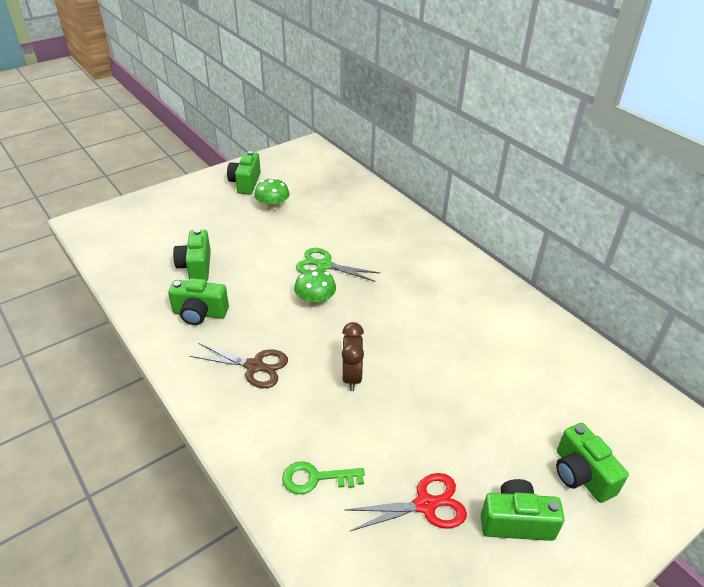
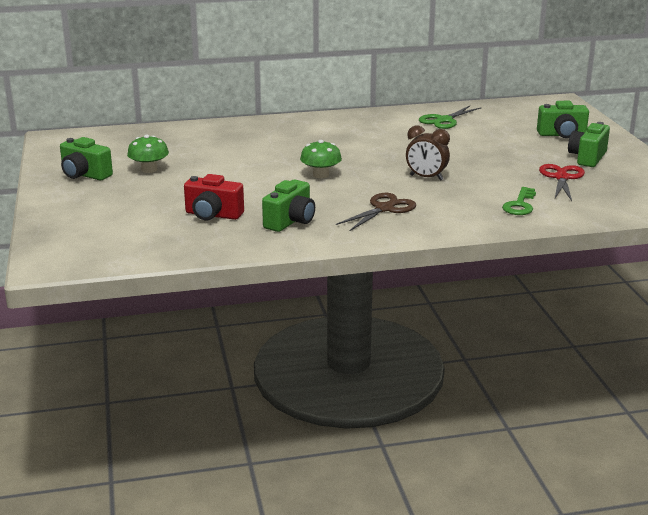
camera: 65 degrees left, 15 degrees down
(196, 267) = (213, 215): green camera -> red camera
(324, 265) = (274, 164): green scissors -> green scissors (444, 120)

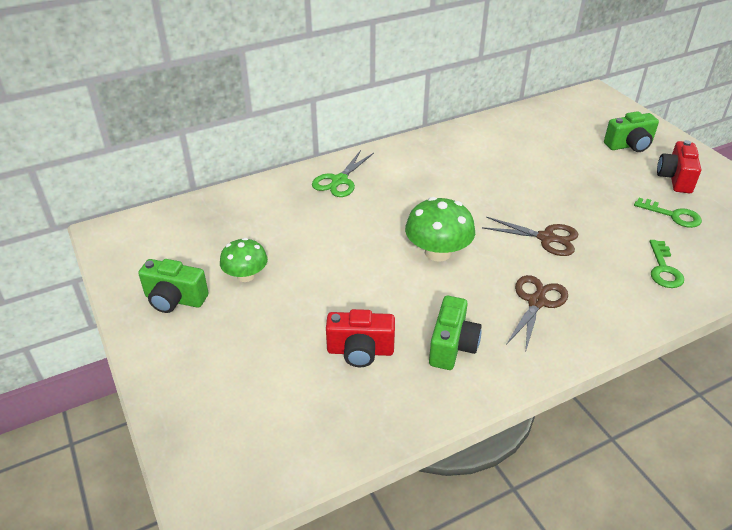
camera: 15 degrees left, 15 degrees up
(320, 175) = (438, 252): green mushroom -> green mushroom, size x1.51
(426, 178) = (546, 238): brown clock -> brown scissors
(444, 120) = (508, 139): green scissors -> green scissors (339, 180)
(561, 178) = (673, 215): red scissors -> green key
(587, 158) = (675, 178): green camera -> red camera

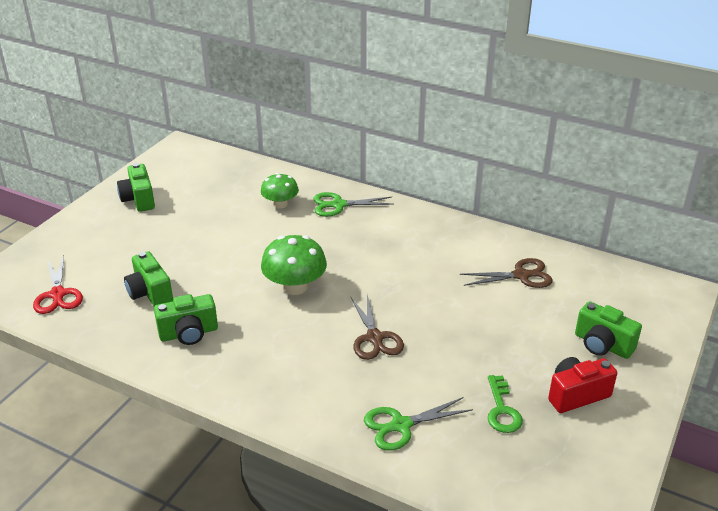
camera: 55 degrees right, 5 degrees down
(246, 275) = (186, 214): green mushroom -> green mushroom (280, 204)
(291, 429) = (58, 294): none -> red scissors
(360, 351) = (150, 293): red camera -> green camera
(536, 302) = (279, 360): brown scissors -> brown scissors (521, 275)
(663, 269) = (401, 425): green key -> green scissors

